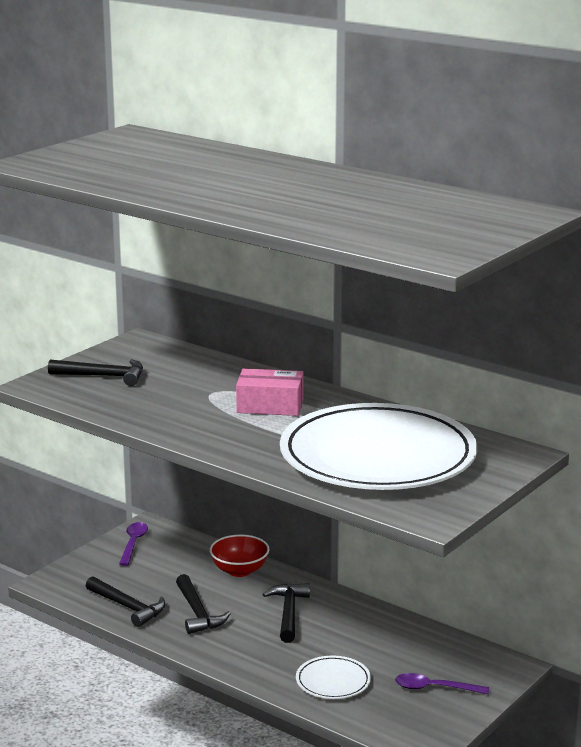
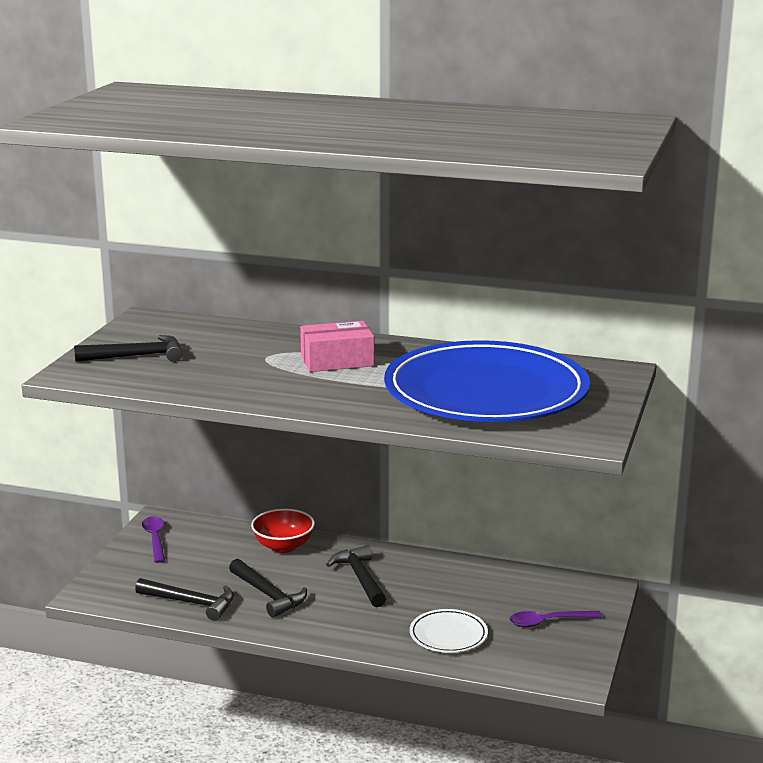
camera: 20 degrees left, 0 degrees up
(377, 456) = (486, 392): white plate -> blue plate

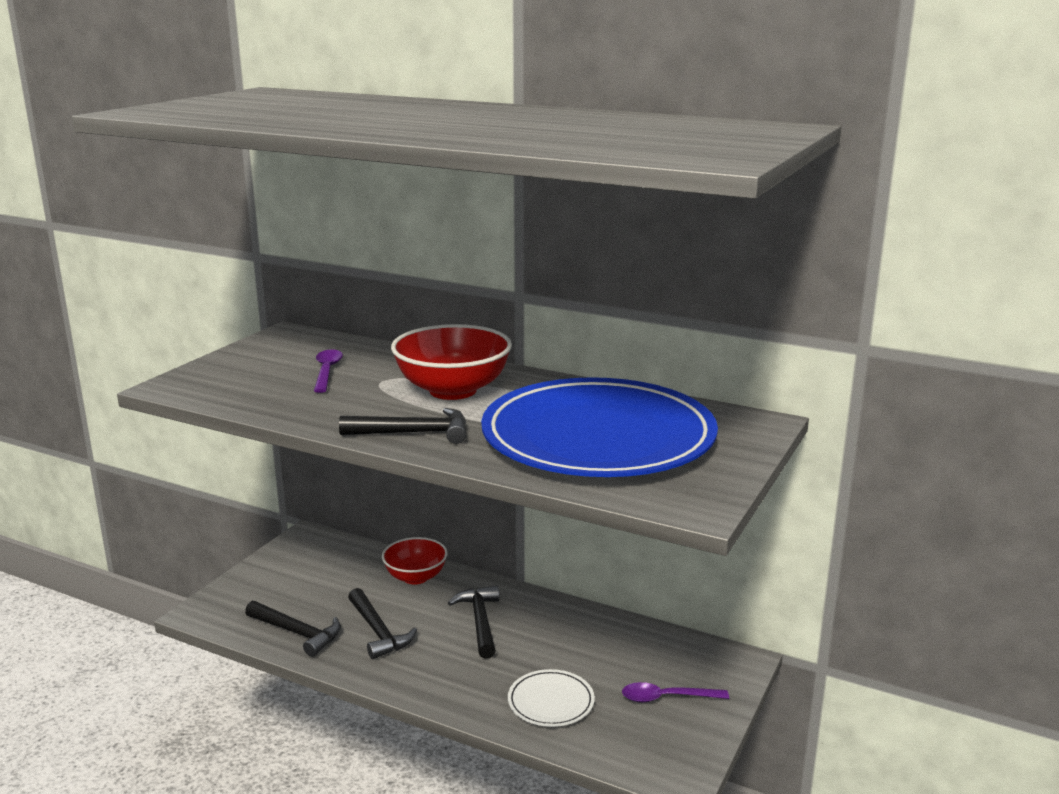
camera: 10 degrees right, 0 degrees up
(137, 356) = (251, 372): black hammer -> black hammer (413, 433)
(155, 539) = (293, 557): purple spoon -> purple spoon (327, 371)
(337, 361) = (453, 390): pink box -> red bowl

